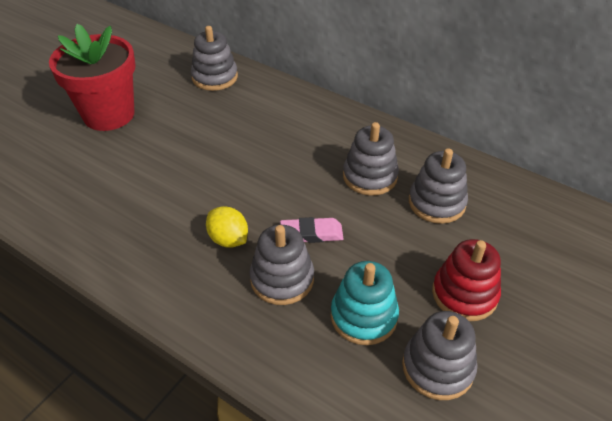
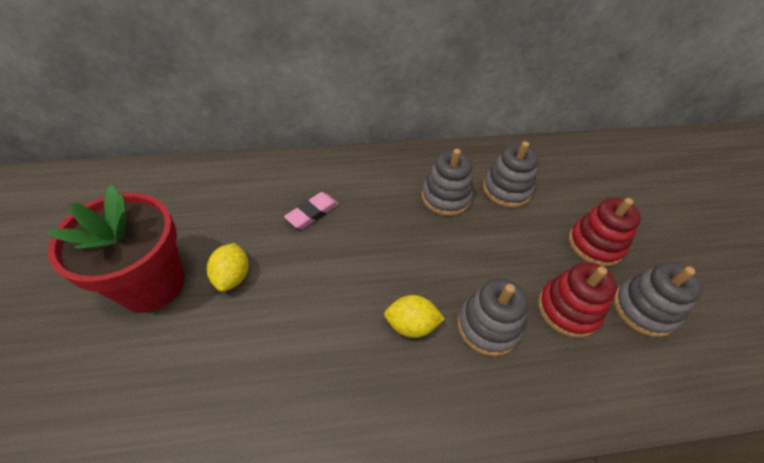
camera: 45 degrees left, 5 degrees up
(155, 137) = (233, 276): none -> yellow lemon
(215, 77) = (224, 184): grey stacking toy -> none
(311, 233) = (462, 271): pink eraser -> pink eraser (312, 213)
(363, 316) = (568, 309): turquoise stacking toy -> red stacking toy

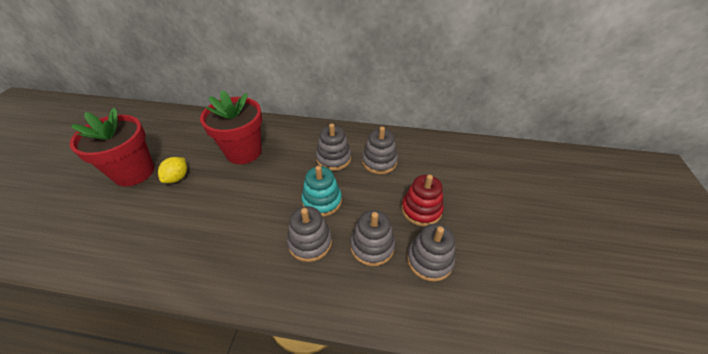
camera: 20 degrees right, 5 degrees down
(312, 213) = (244, 152): pink eraser -> red flower pot
(411, 325) = (262, 229): yellow lemon -> none
(467, 262) = (322, 201): none -> turquoise stacking toy
(568, 309) = (372, 246): red stacking toy -> grey stacking toy

